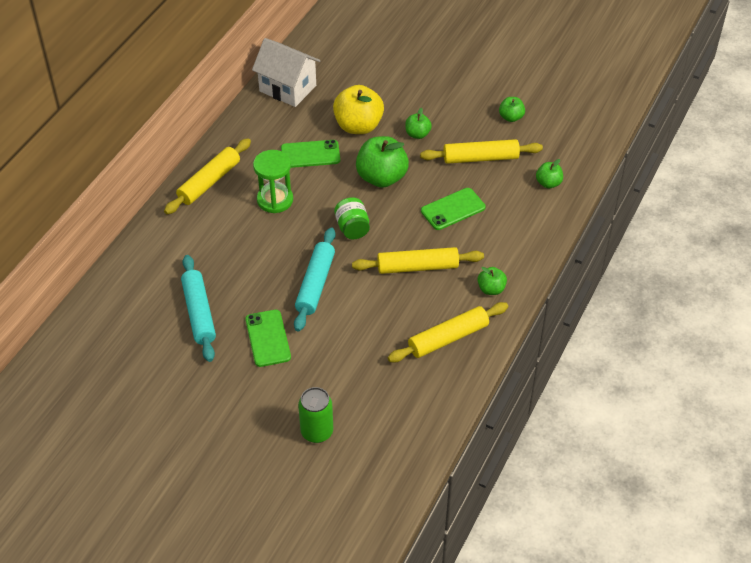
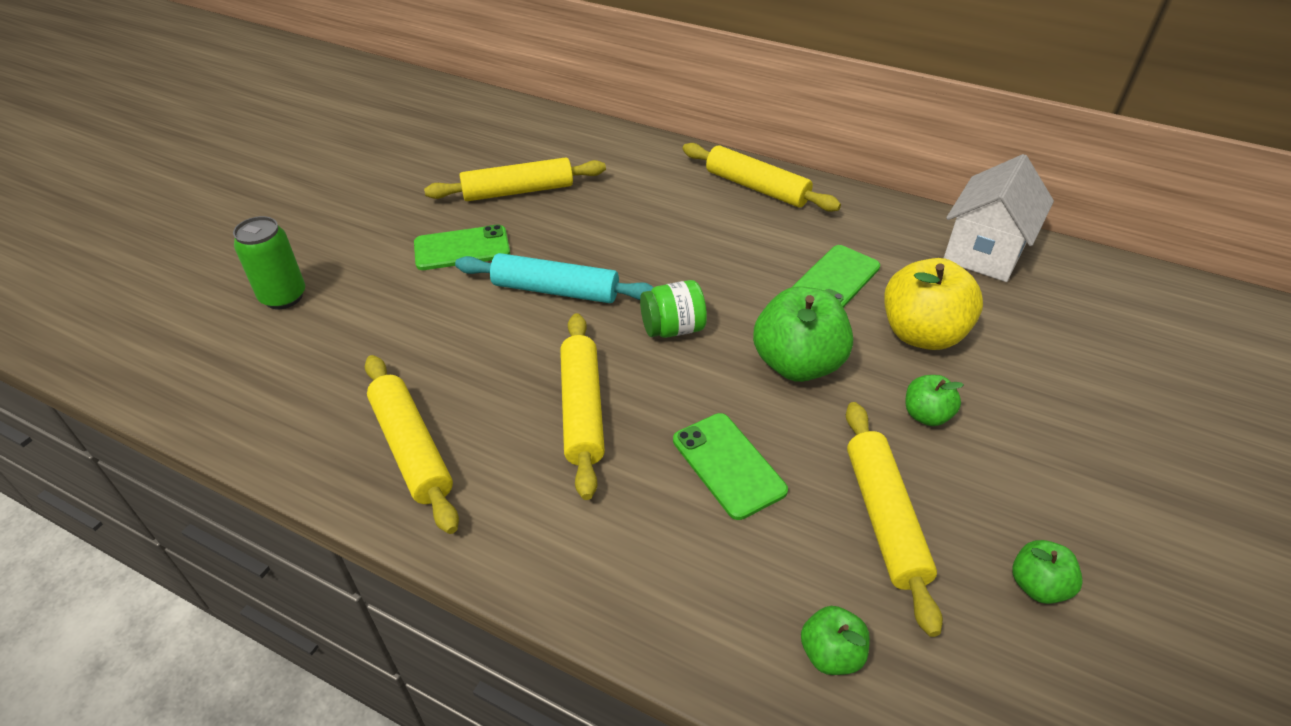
camera: 90 degrees right, 5 degrees down
(199, 313) = (518, 191): turquoise rolling pin -> yellow rolling pin
(275, 200) = (728, 246): green hourglass -> none
(310, 154) = (835, 279): green phone -> green phone turned 45 degrees clockwise
(491, 289) = (516, 519): green apple -> none

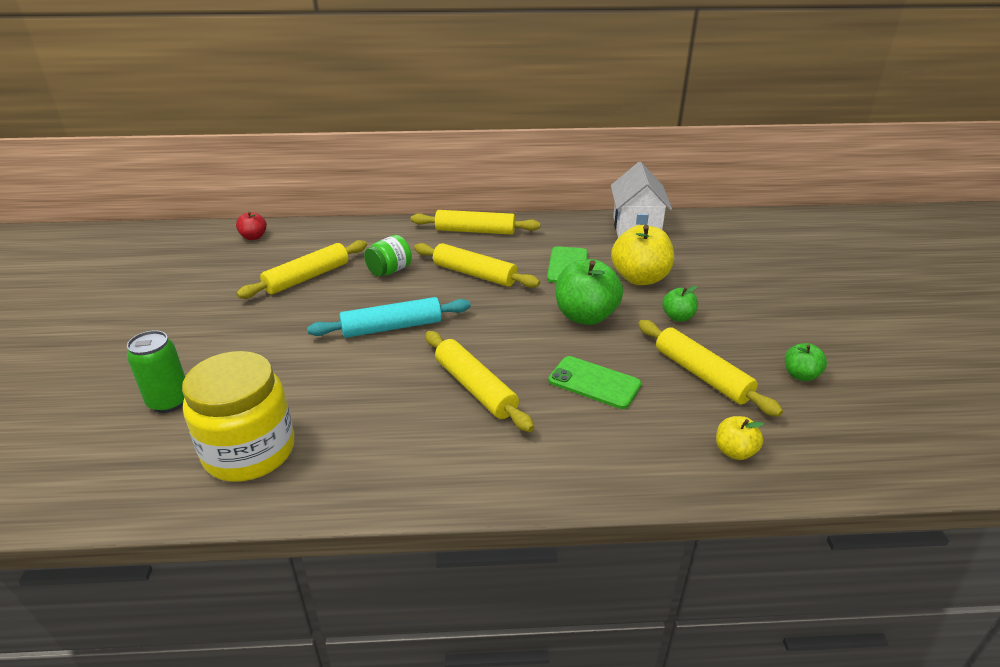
camera: 30 degrees left, 10 degrees down
(307, 387) = (249, 451): none -> yellow jar
(412, 449) = (374, 456): yellow rolling pin -> yellow rolling pin (474, 274)
(462, 248) = (296, 324): green phone -> none
(504, 119) = (254, 237): none -> red apple
(672, 328) = (492, 323): green jar -> green jar (389, 271)
(830, 654) = (734, 451): green apple -> yellow apple

